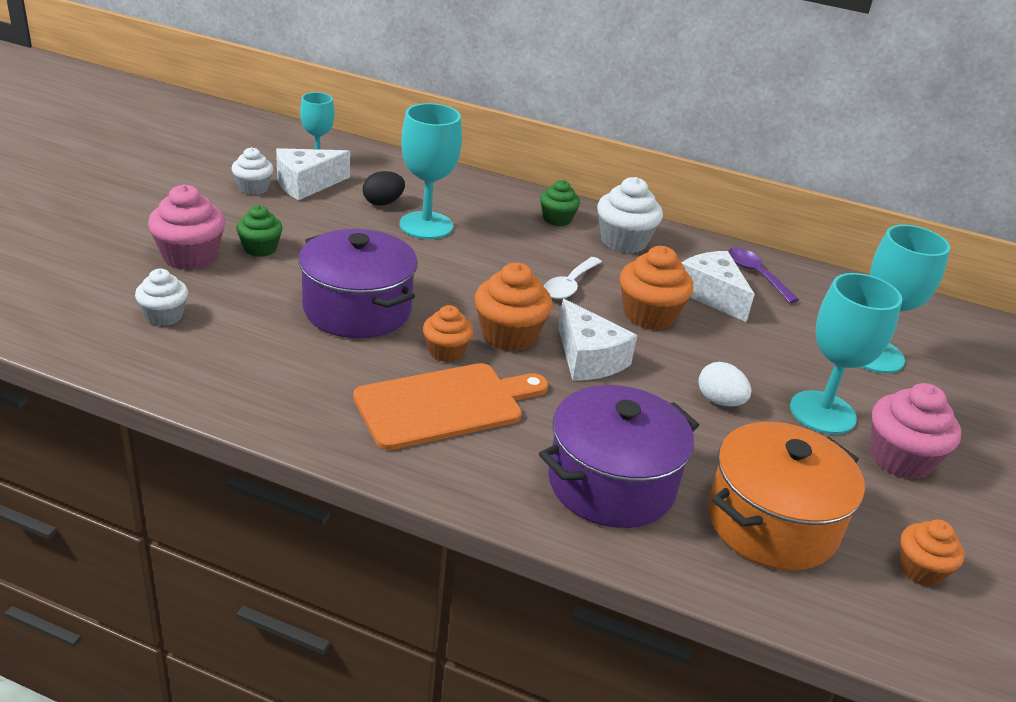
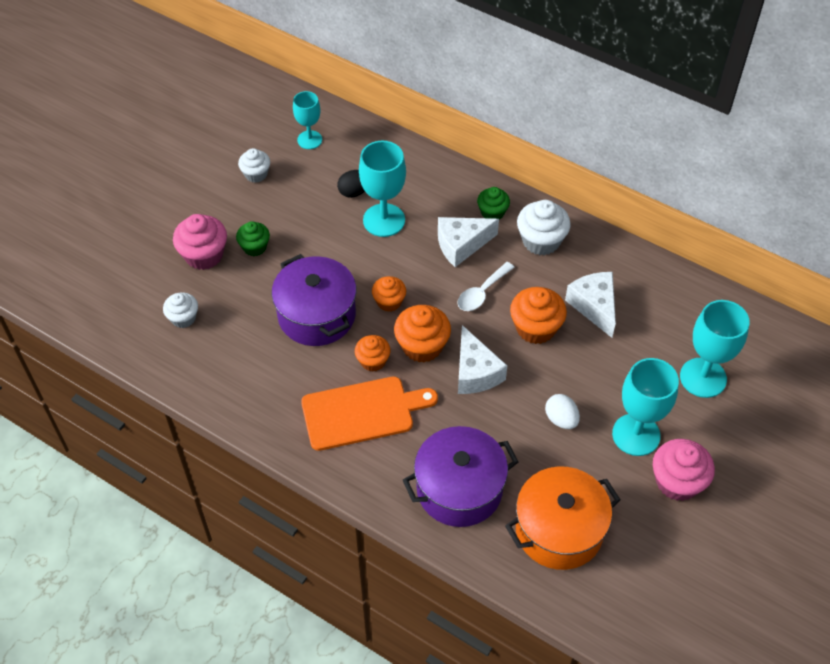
camera: 15 degrees right, 20 degrees up
(306, 184) = (297, 169): white cheese -> white cheese (461, 245)
(756, 275) = (640, 283): purple spoon -> none
(920, 570) = (647, 576): orange cupcake -> orange cupcake (389, 302)

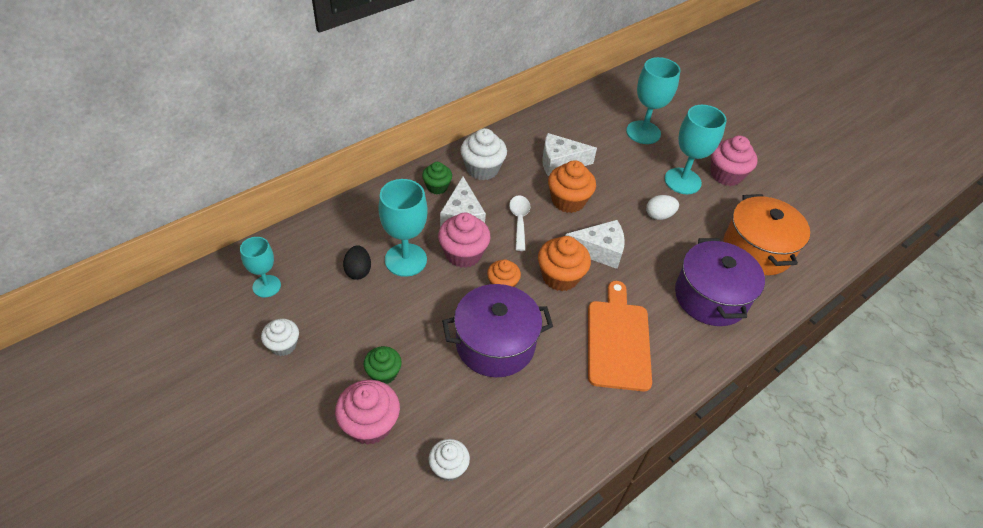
camera: 75 degrees left, 5 degrees down
(373, 361) = (564, 316): orange cupcake -> none
(413, 260) = (463, 254): none -> pink cupcake
(482, 292) = (519, 221): white spoon -> white spoon turned 150 degrees counterclockwise

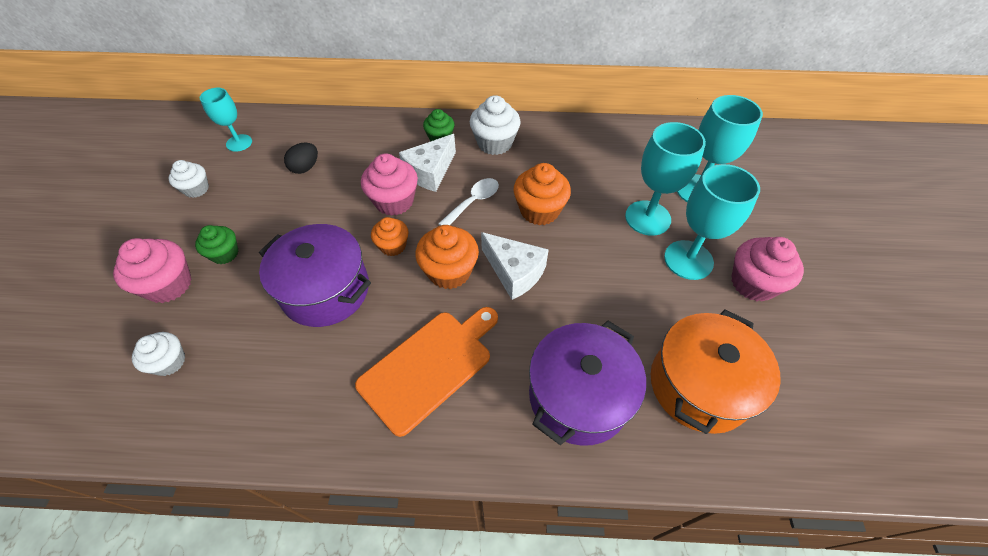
camera: 45 degrees right, 5 degrees up
(405, 260) = (347, 180): turquoise goblet -> turquoise goblet (647, 218)
(560, 162) = (573, 173): white cheese -> none
(659, 215) = (619, 277): white egg -> none

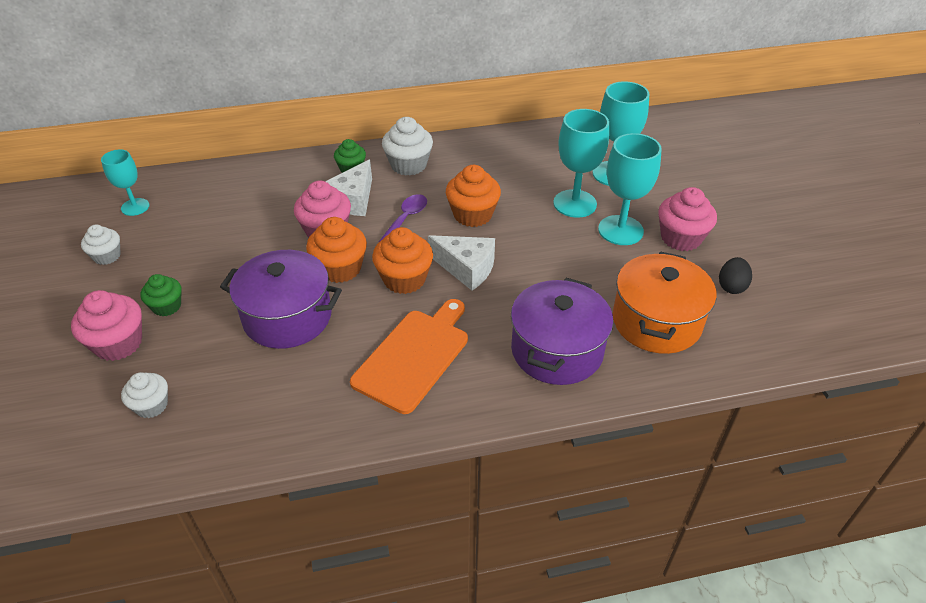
camera: 15 degrees left, 10 degrees down
(305, 168) = (219, 217): black egg -> black egg (731, 286)
(393, 246) = (340, 268): orange cupcake -> orange cupcake, size x1.59
(473, 202) = (406, 218): white spoon -> purple spoon

